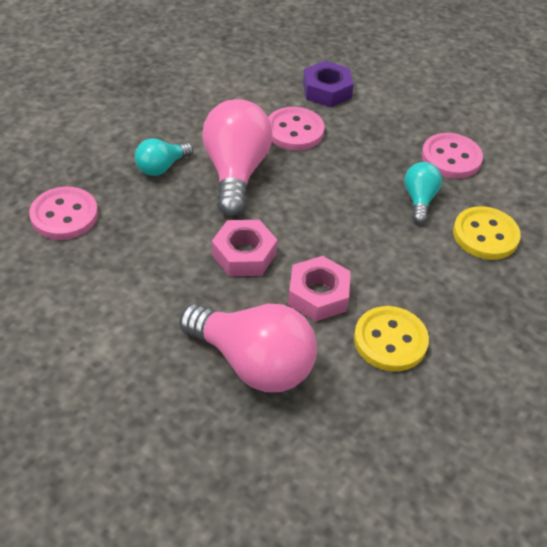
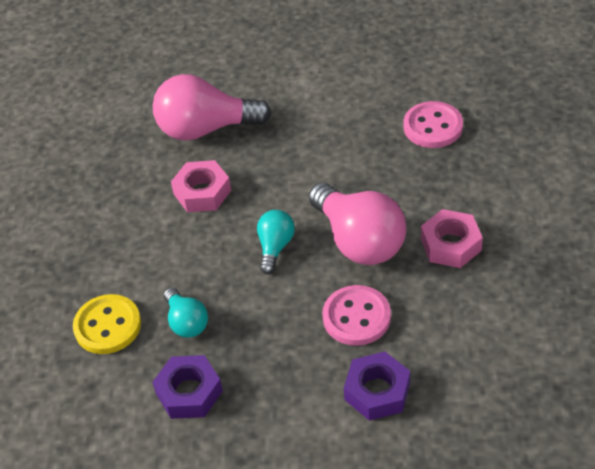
camera: 150 degrees right, 0 degrees up
(161, 167) = (419, 205): turquoise light bulb -> turquoise light bulb (275, 247)
(244, 254) = (280, 184): pink nut -> pink nut (450, 244)
(390, 340) = (128, 195): yellow button -> none
(451, 158) = (189, 392): pink button -> purple nut

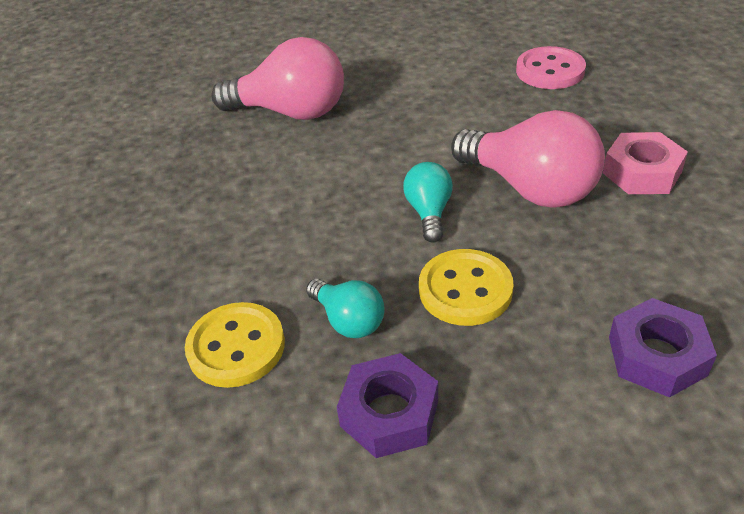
camera: 15 degrees left, 5 degrees down
(202, 192) = (311, 172): pink nut -> none
(206, 129) = (291, 112): pink light bulb -> pink light bulb turned 150 degrees counterclockwise
(274, 316) = (465, 290): none -> yellow button
(356, 317) = (575, 270): pink button -> none

